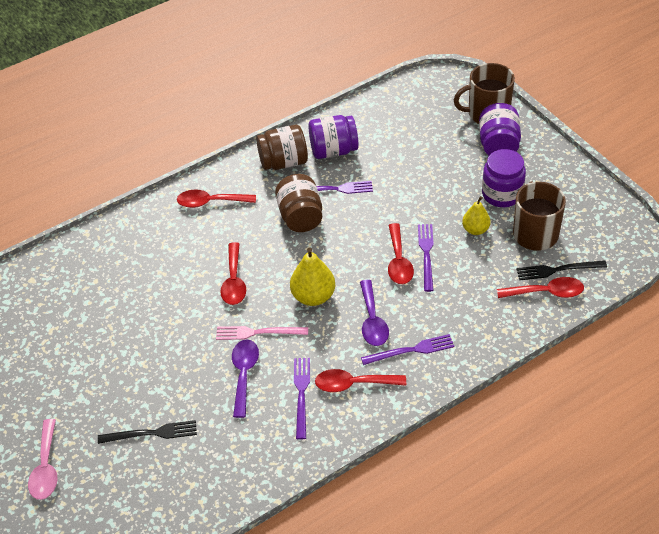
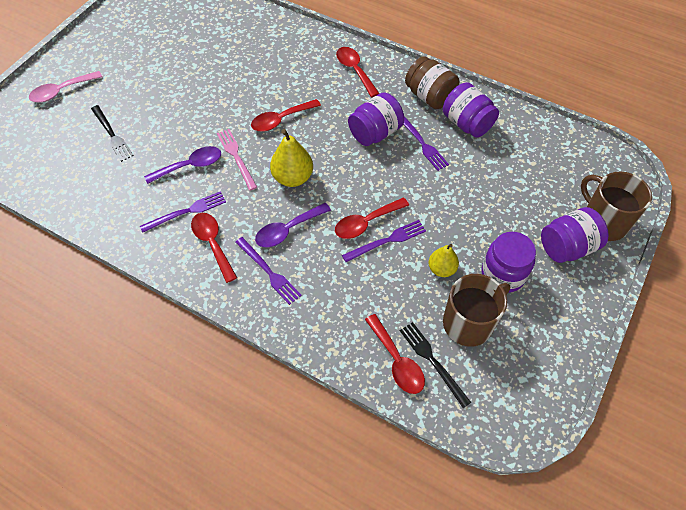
camera: 60 degrees right, 10 degrees up
(300, 217) = (375, 133): brown jar -> purple jar

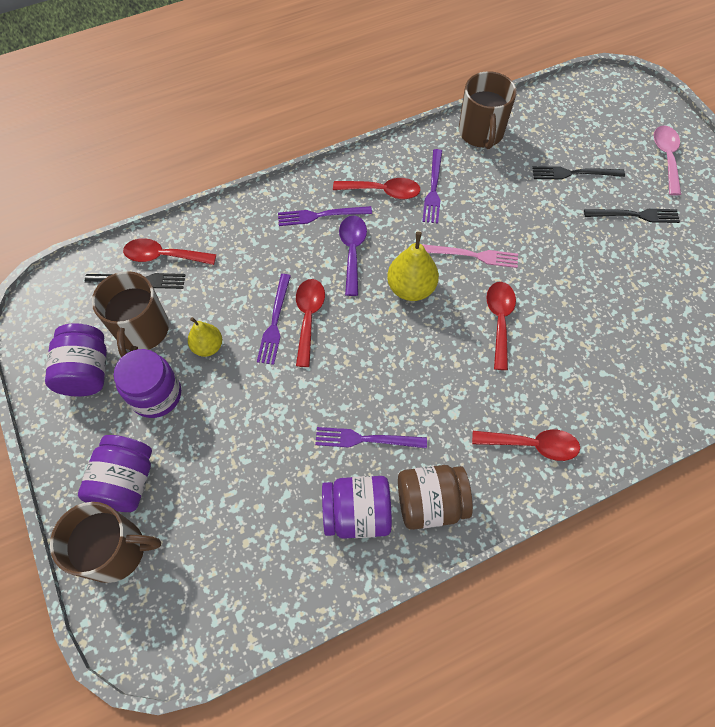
camera: 125 degrees right, 5 degrees up
(100, 210) = (481, 133): none -> brown mug
(134, 88) = (635, 215): none -> black fork
(190, 166) = (488, 214): purple spoon -> none
(375, 133) = (415, 400): purple jar -> purple jar (87, 372)

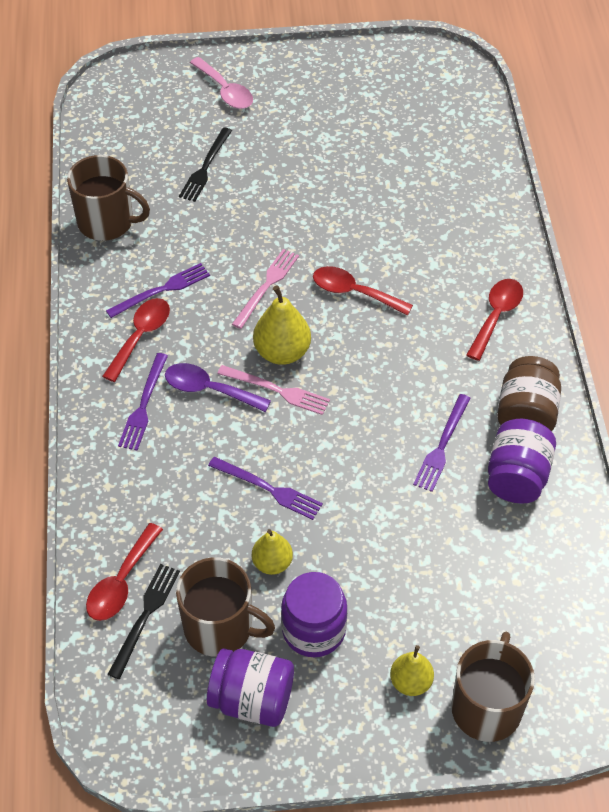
camera: 70 degrees left, 10 degrees down
(126, 481) = (410, 682): purple jar -> yellow pear
(308, 318) = (277, 455): red spoon -> none
(371, 297) = (277, 390): none -> pink fork
(433, 189) = (162, 290): purple fork -> purple fork turned 60 degrees counterclockwise
(635, 215) = (282, 142): black fork -> none
(666, 158) = (225, 91): pink spoon -> pink spoon turned 150 degrees counterclockwise

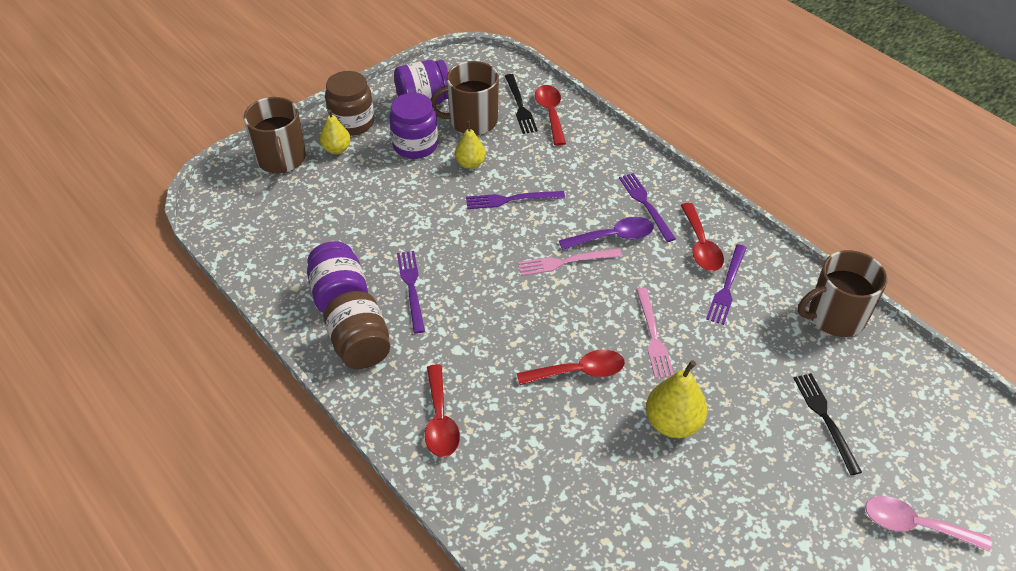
camera: 145 degrees right, 5 degrees down
(282, 352) = (589, 291): yellow pear -> yellow pear (673, 423)
(365, 718) = (352, 122): none -> brown jar

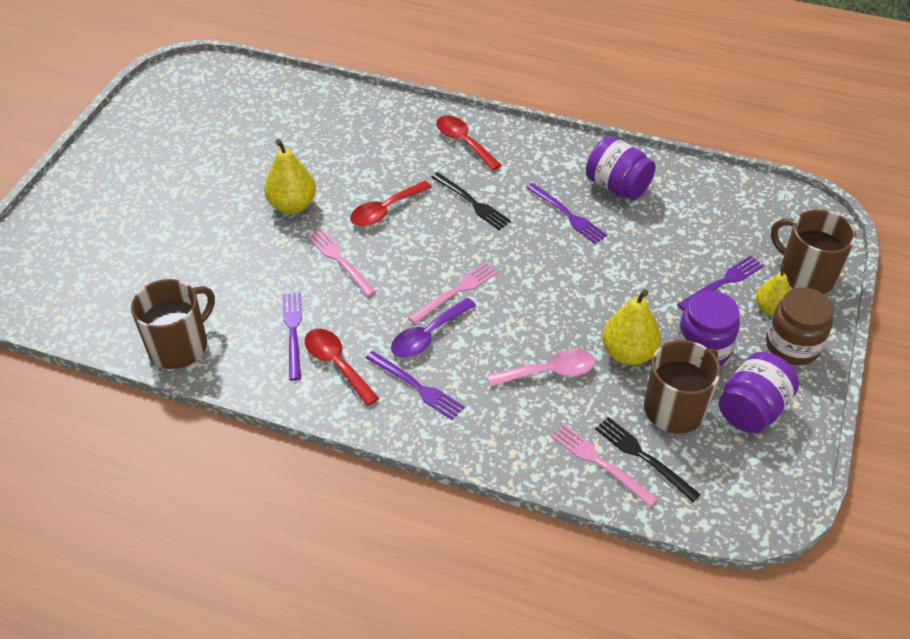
camera: 150 degrees right, 0 degrees up
(360, 346) = (564, 161): brown jar -> none
(470, 163) = (628, 353): yellow pear -> yellow pear, size x1.55
(511, 199) = (554, 331): purple fork -> purple fork (722, 282)
(550, 113) = (600, 463): red spoon -> pink fork
(825, 419) = (170, 255): black fork -> black fork (472, 203)
(915, 525) = (88, 211): pink spoon -> pink spoon (549, 372)

